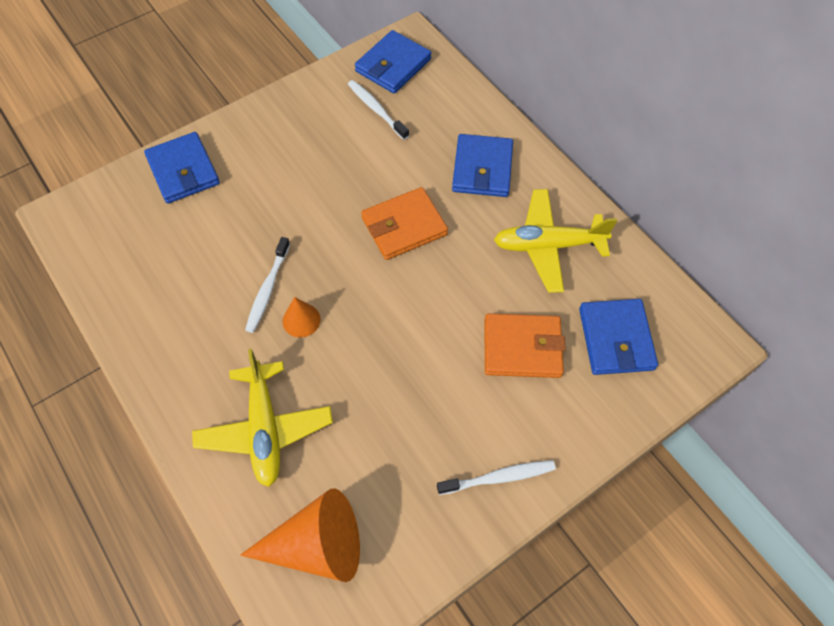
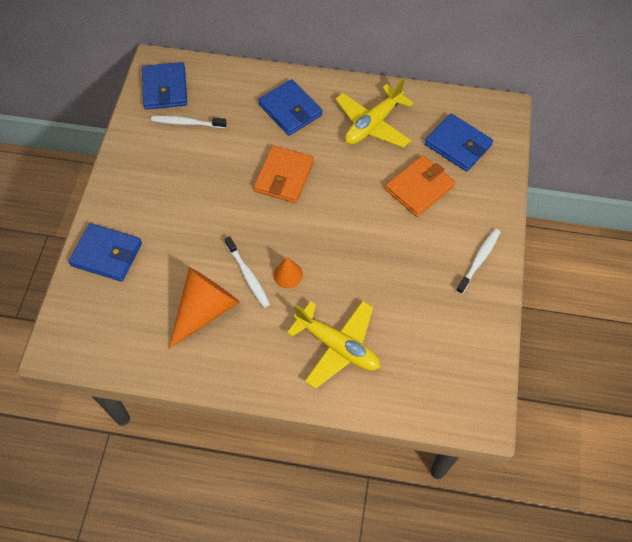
camera: 45 degrees left, 0 degrees up
(317, 545) = (432, 374): orange cone -> orange cone (205, 310)

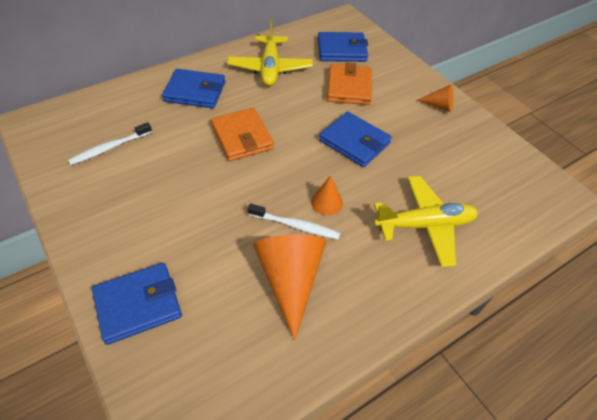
camera: 45 degrees left, 10 degrees down
(165, 88) = (59, 135): blue wallet -> blue wallet (354, 142)
(479, 260) = (439, 106): white toothbrush -> orange cone

